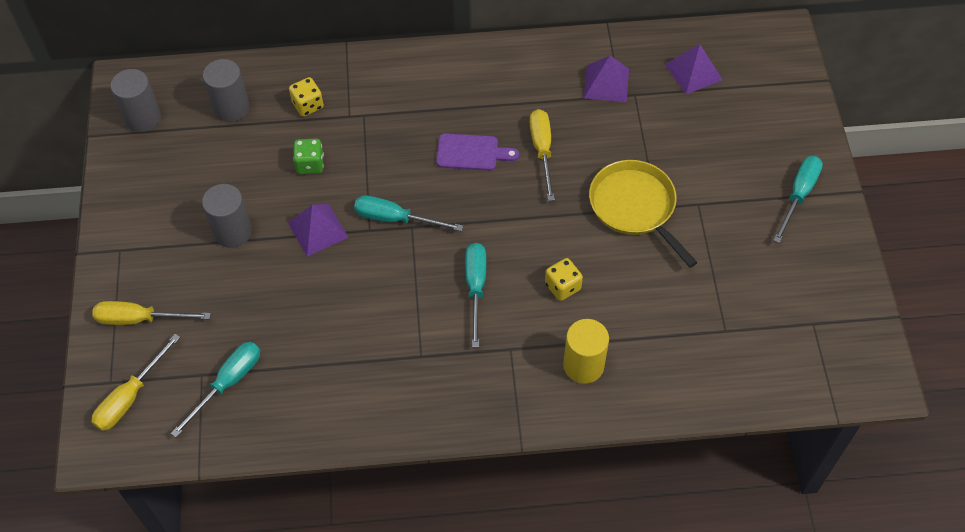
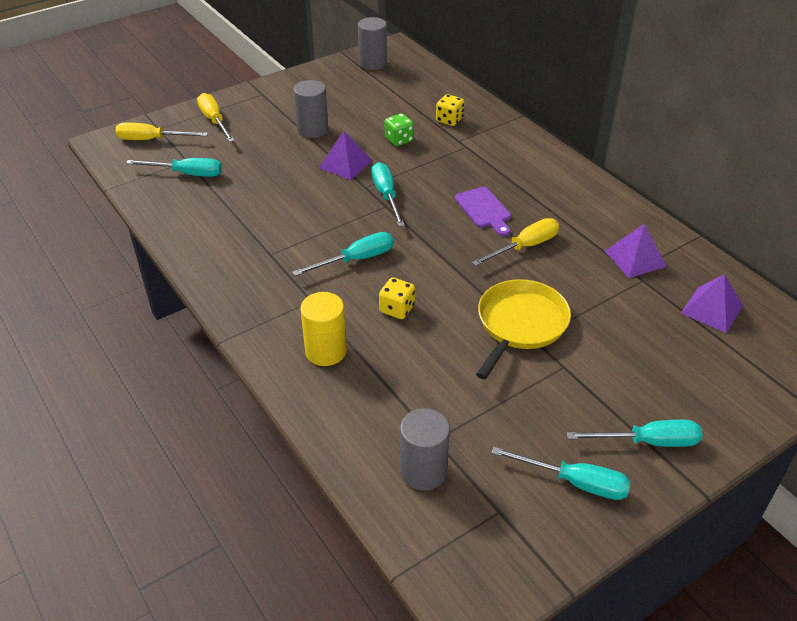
camera: 60 degrees right, 15 degrees down
(231, 108) = (414, 91): grey cylinder -> grey cylinder (423, 471)
(811, 262) = (575, 482): none -> turquoise screwdriver

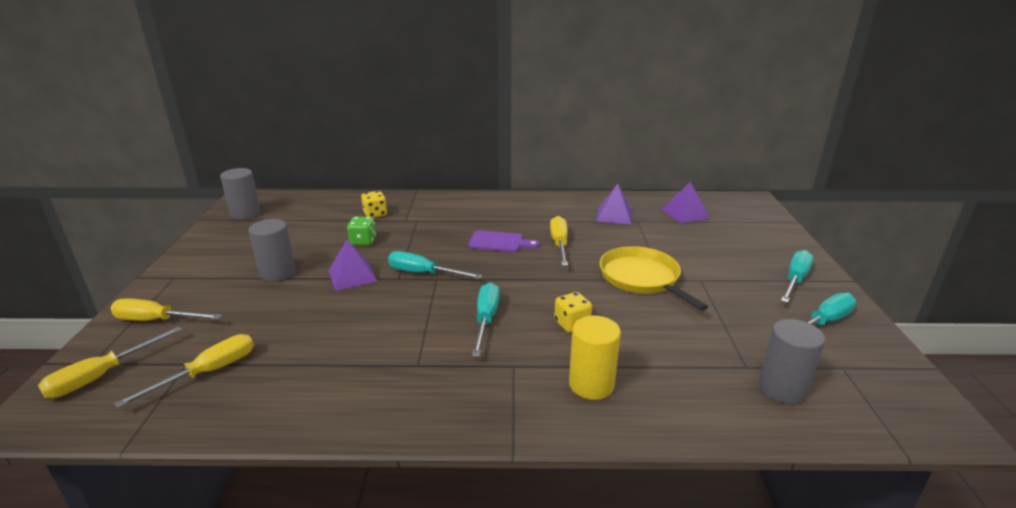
camera: 55 degrees left, 15 degrees down
(187, 174) = (208, 372): turquoise screwdriver -> yellow screwdriver

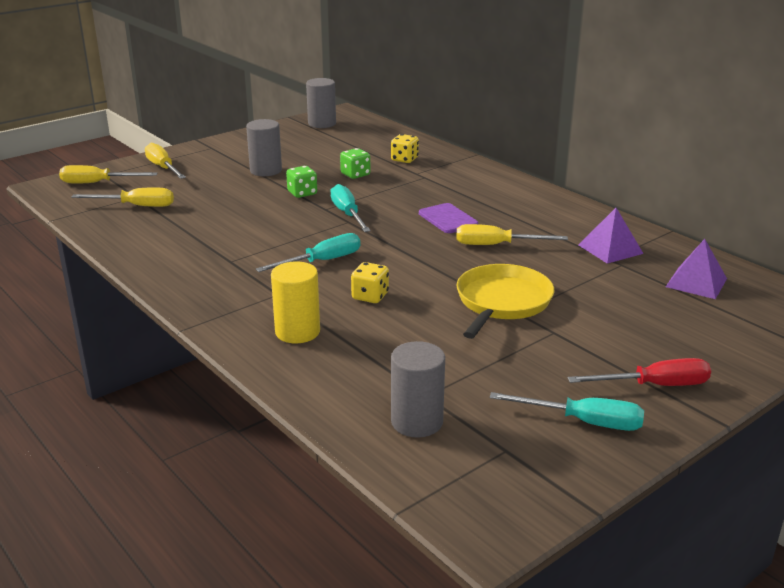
camera: 50 degrees right, 0 degrees up
(352, 276) = (302, 193): purple pyramid -> green dice
(559, 244) = (496, 245): yellow screwdriver -> yellow screwdriver turned 135 degrees counterclockwise
(795, 280) = (654, 385): turquoise screwdriver -> red screwdriver

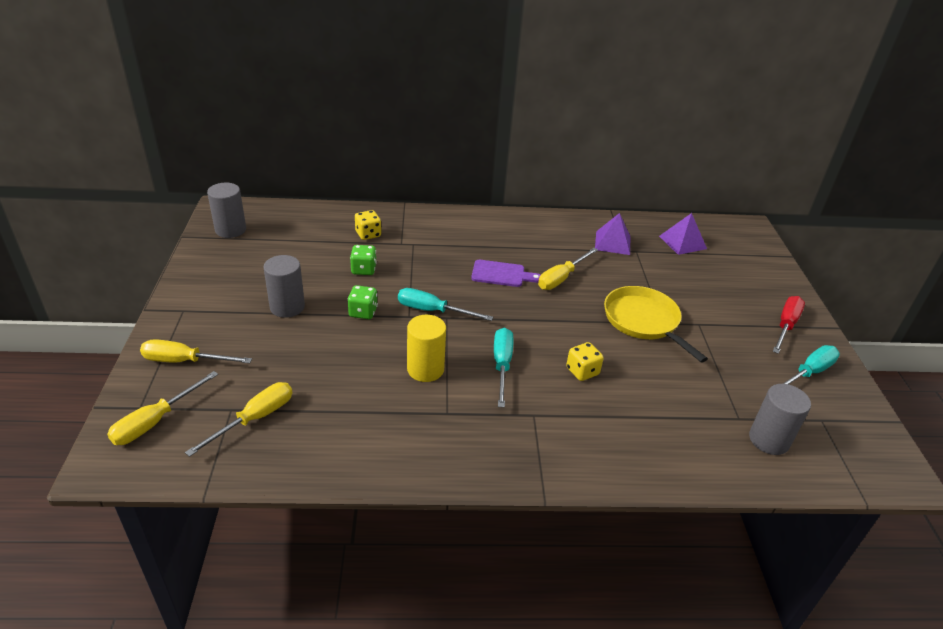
camera: 55 degrees left, 10 degrees up
(297, 332) = (605, 434): yellow cylinder -> yellow cylinder (425, 369)

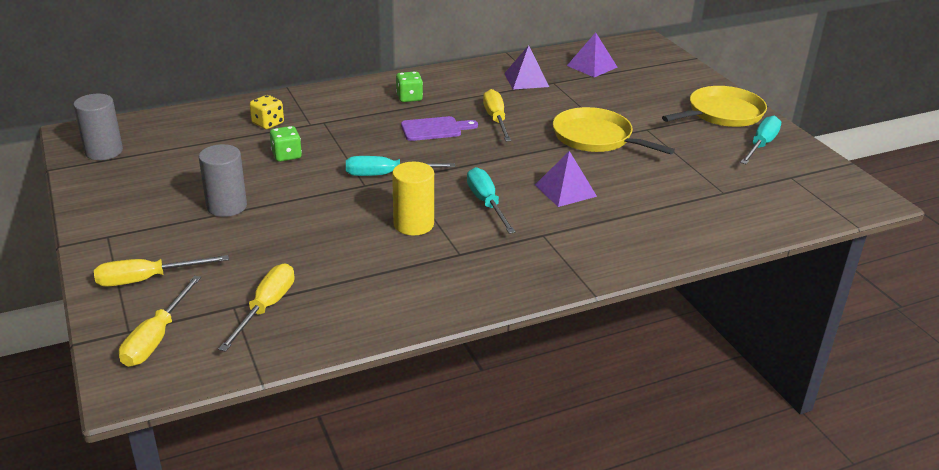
camera: 20 degrees left, 5 degrees down
(363, 312) = (313, 192): green dice -> green dice (409, 98)
(561, 278) = (496, 119): yellow screwdriver -> yellow screwdriver turned 150 degrees clockwise
(582, 371) = (565, 190): yellow dice -> purple pyramid
(769, 440) = (757, 202): grey cylinder -> none
(786, 326) = (722, 113): red screwdriver -> yellow pan

